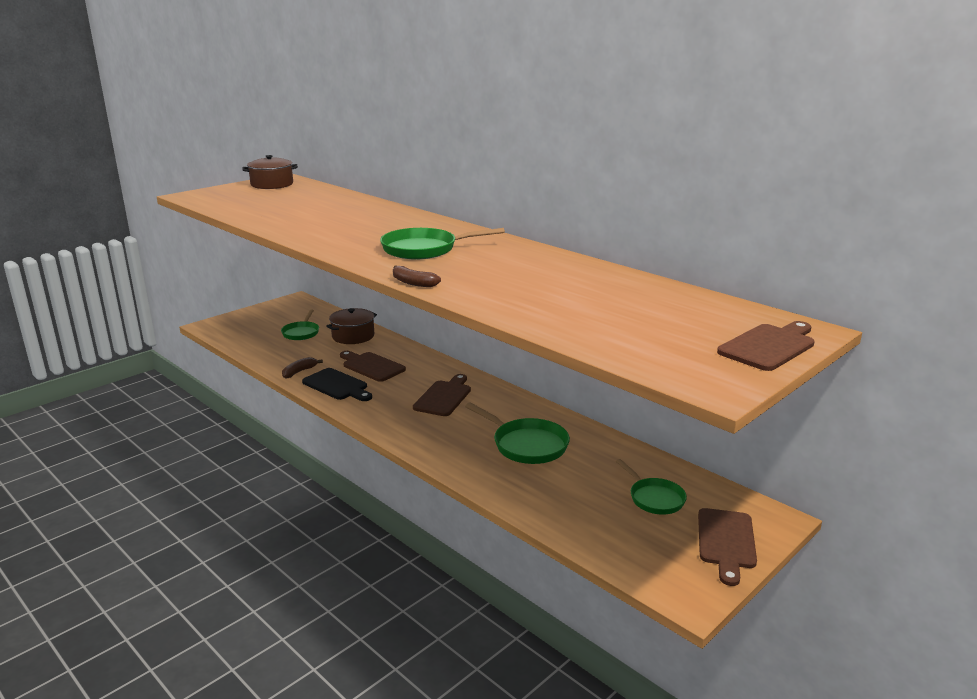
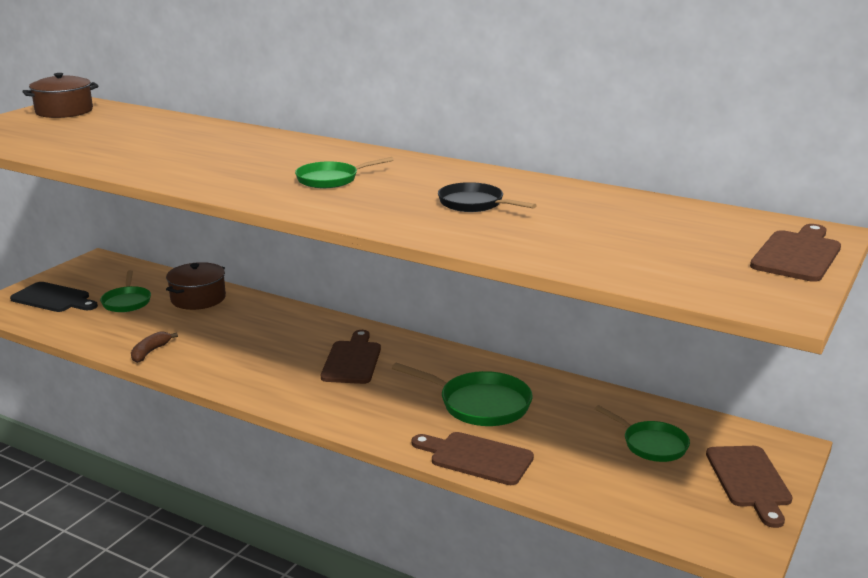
camera: 15 degrees left, 0 degrees up
(337, 385) = (210, 363): black cutting board -> black cutting board (53, 298)
(371, 366) = (242, 334): brown cutting board -> brown cutting board (477, 458)
(413, 283) = (350, 222): brown banana -> none
(424, 249) = (331, 179): green pan -> green pan, size x0.66
(521, 278) = (474, 204): none -> black pan

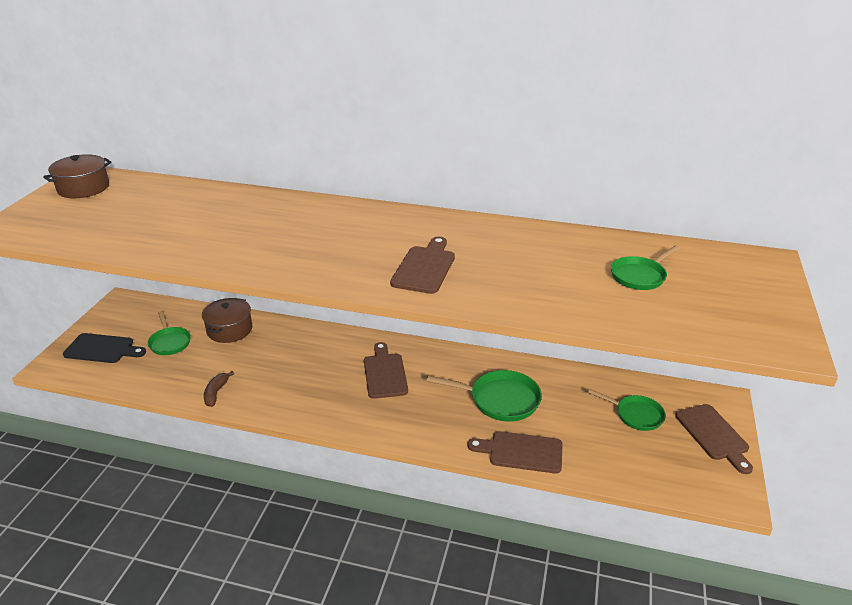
camera: 15 degrees left, 10 degrees up
(331, 179) = (374, 248): green pan -> green pan (640, 276)
(474, 204) = (505, 263): black pan -> none
(797, 255) = (766, 287): brown cutting board -> brown cutting board (424, 268)

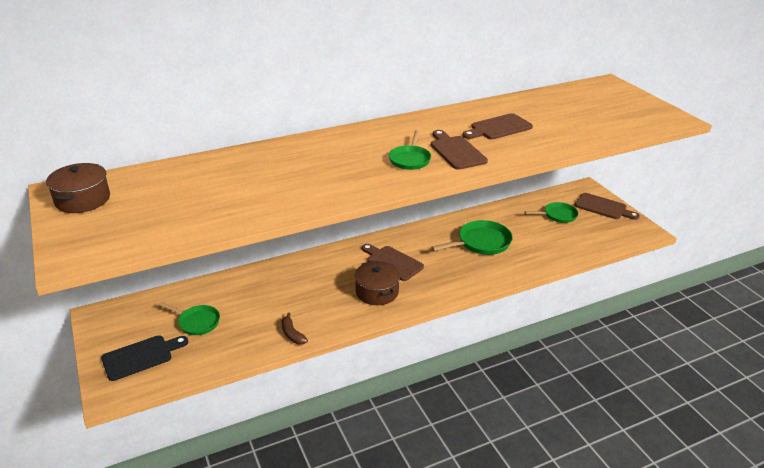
camera: 40 degrees left, 0 degrees up
(229, 330) = (235, 290): brown pot -> brown pot (377, 292)
(521, 452) = (530, 264): brown cutting board -> brown cutting board (499, 128)
(640, 276) = (569, 112): green pan -> green pan (410, 159)

